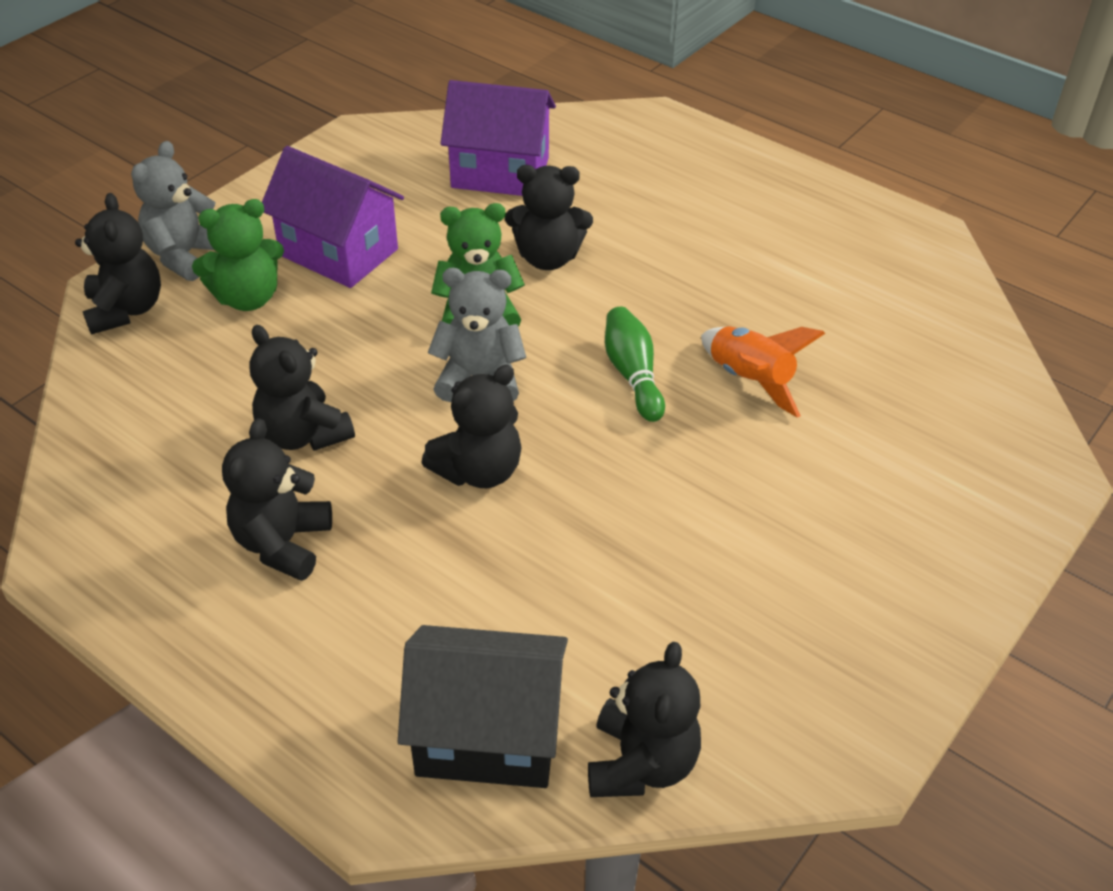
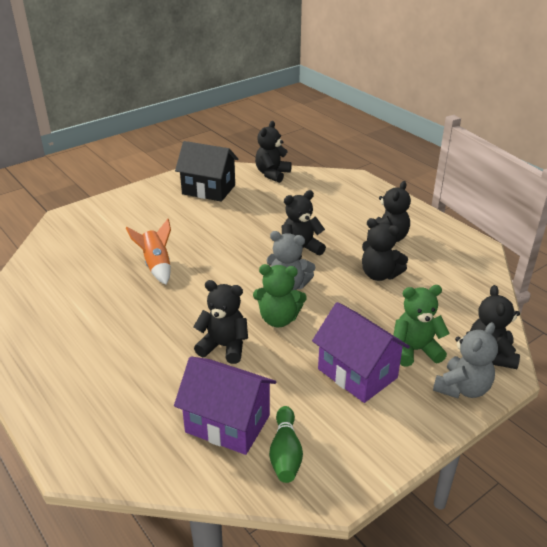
camera: 165 degrees left, 10 degrees down
(303, 434) = (379, 275): black teddy bear -> black teddy bear turned 150 degrees clockwise
(487, 735) = (318, 184): black house -> black house (208, 189)
(633, 375) = (211, 276): green bowling pin -> green bowling pin (285, 453)

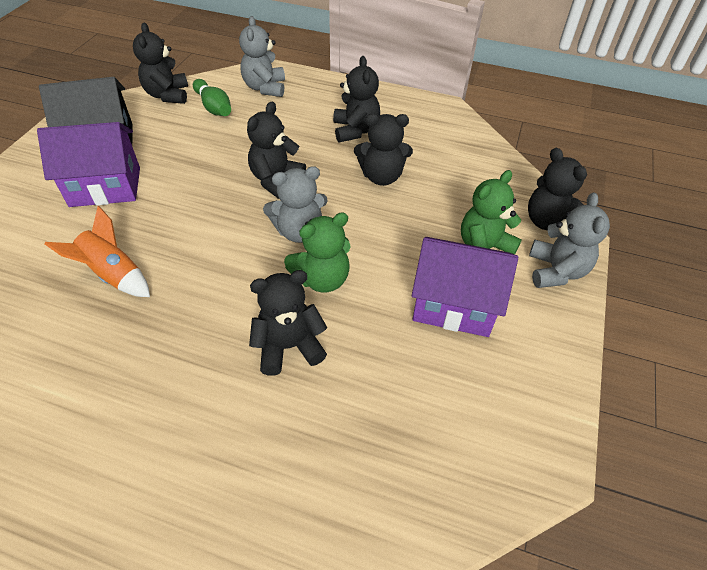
camera: 35 degrees left, 15 degrees up
(227, 424) = (375, 448): purple house -> purple house (105, 187)
(285, 453) = (465, 447): green bowling pin -> green bowling pin (214, 107)
(344, 189) = (265, 88): none -> grey teddy bear

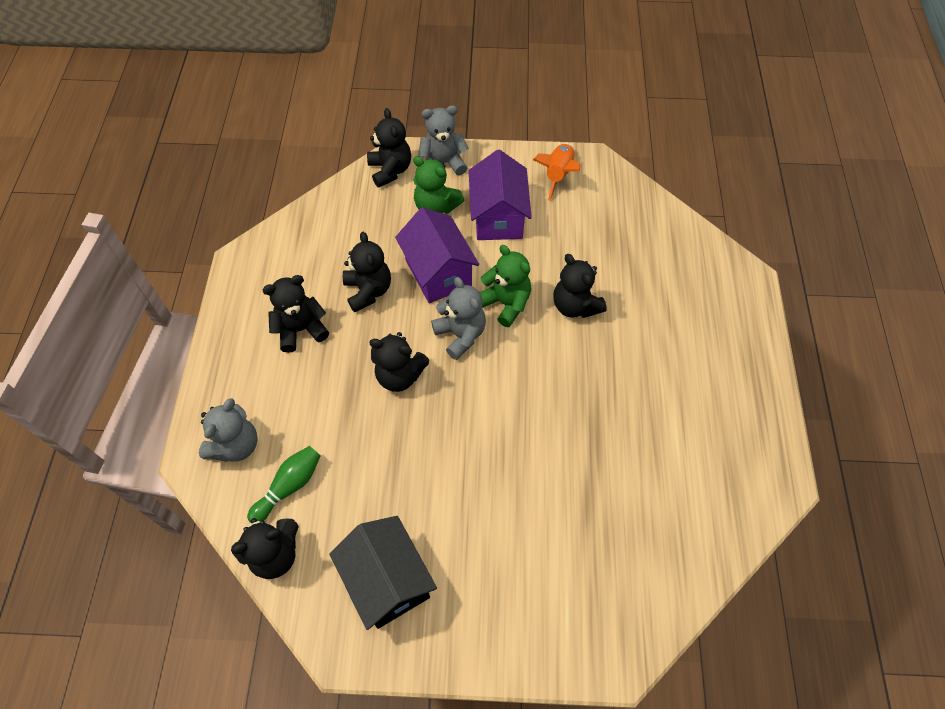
camera: 105 degrees left, 10 degrees up
(105, 187) = (459, 531): purple house -> purple house (438, 273)
(113, 274) = (562, 458): orange rocket -> orange rocket (558, 175)
(265, 88) = (236, 445): grey teddy bear -> grey teddy bear turned 45 degrees counterclockwise
(548, 221) = (390, 170): black teddy bear -> black teddy bear turned 60 degrees counterclockwise

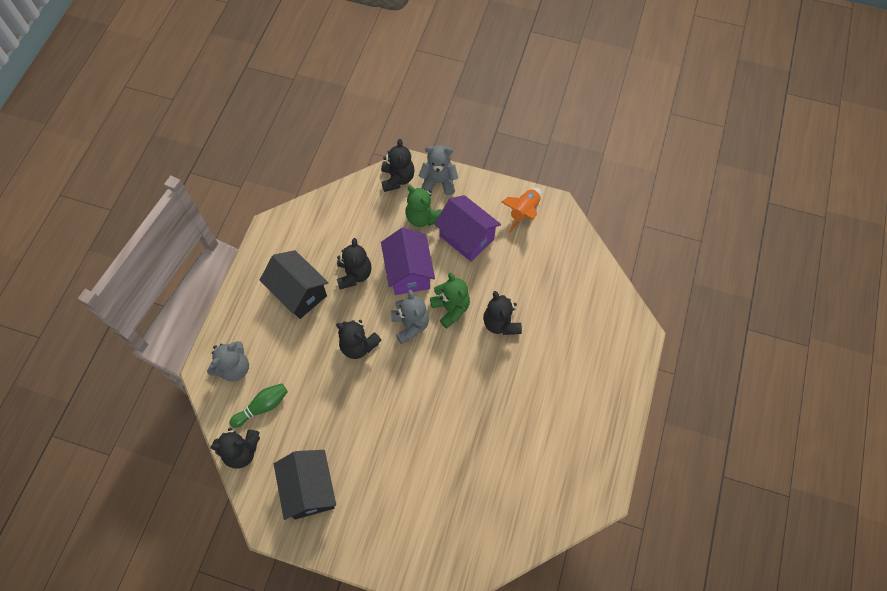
camera: 15 degrees right, 5 degrees up
(301, 329) = (299, 293): black teddy bear -> black house
(498, 217) = (466, 237): purple house -> purple house turned 60 degrees counterclockwise

